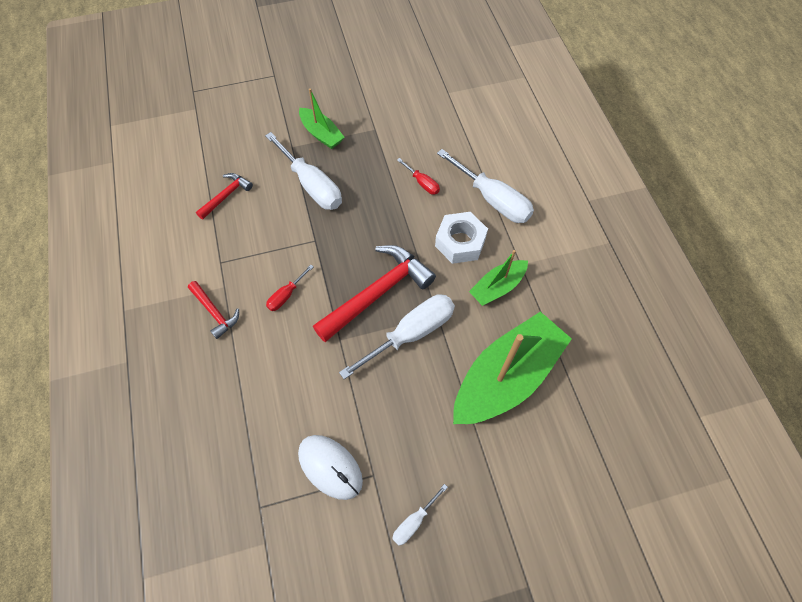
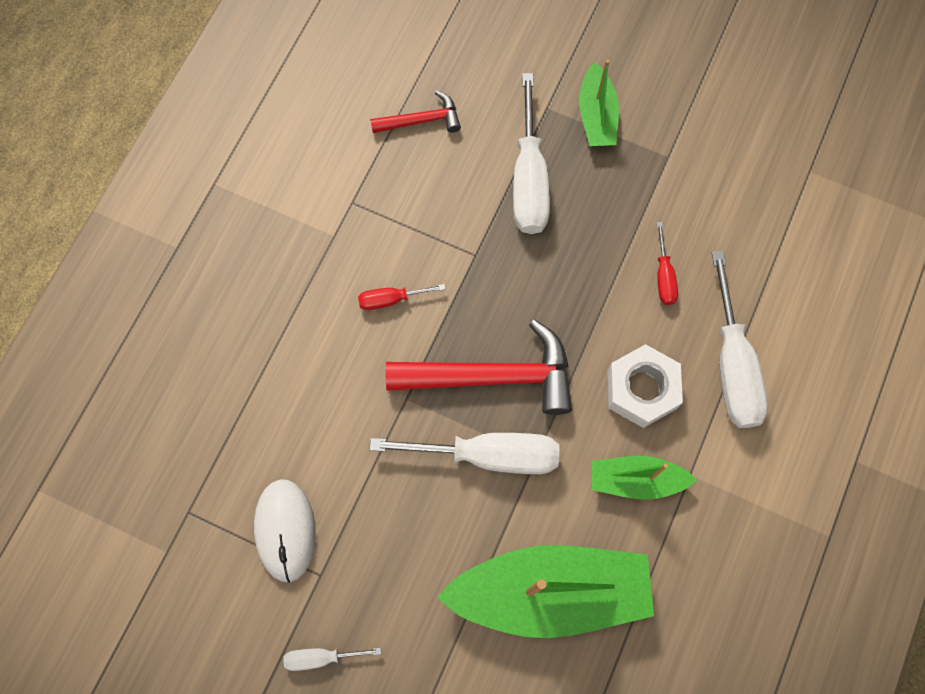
camera: 40 degrees right, 10 degrees up
(214, 312) = (302, 260): red hammer -> none

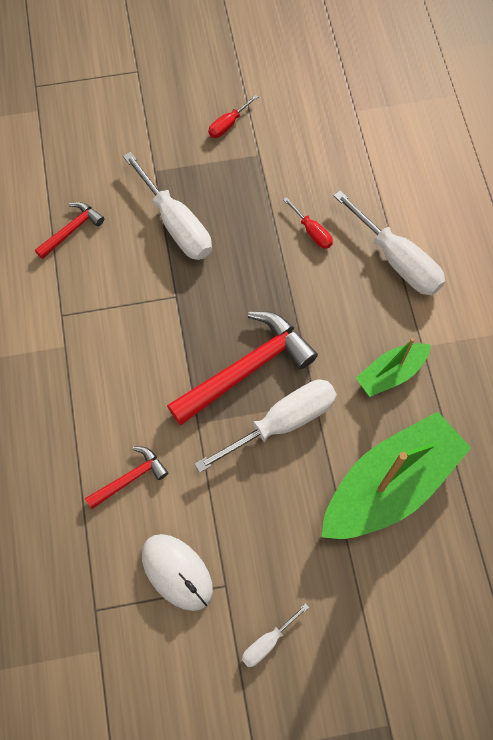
camera: 35 degrees left, 5 degrees down
(305, 409) = (130, 478): none -> red hammer
(391, 299) = (138, 363): red screwdriver -> red screwdriver (228, 124)
(596, 115) = (192, 156): green boat -> none
(641, 389) = (351, 313): white nut -> none

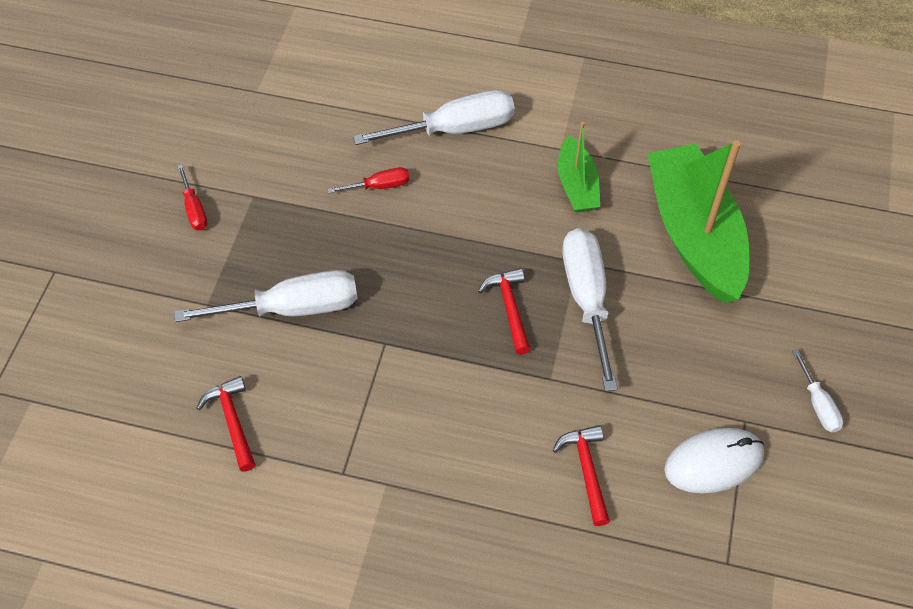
camera: 65 degrees left, 10 degrees down
(246, 369) = (509, 308): red hammer -> red hammer, size x0.52

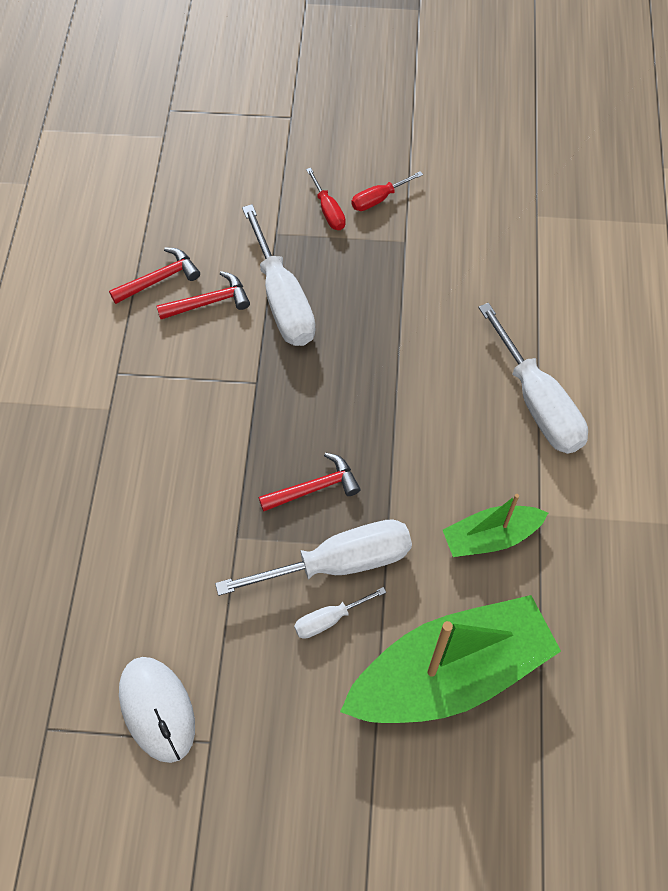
camera: 80 degrees right, 5 degrees up
(379, 186) = (442, 345): red screwdriver -> red screwdriver (328, 211)
(586, 471) = (136, 582): red hammer -> red hammer (209, 302)
(818, 404) = (240, 826): white screwdriver -> white screwdriver (329, 619)

